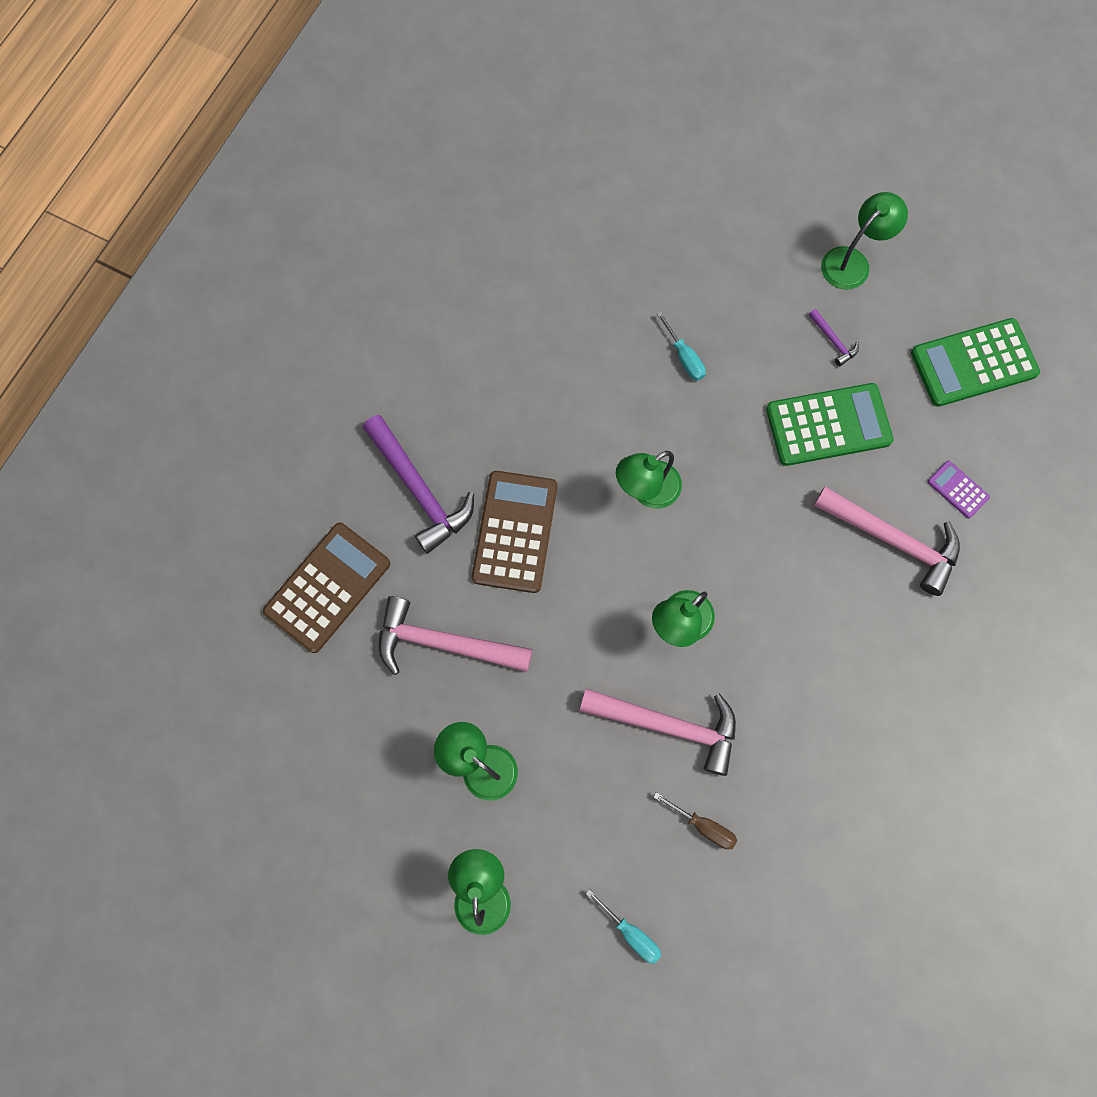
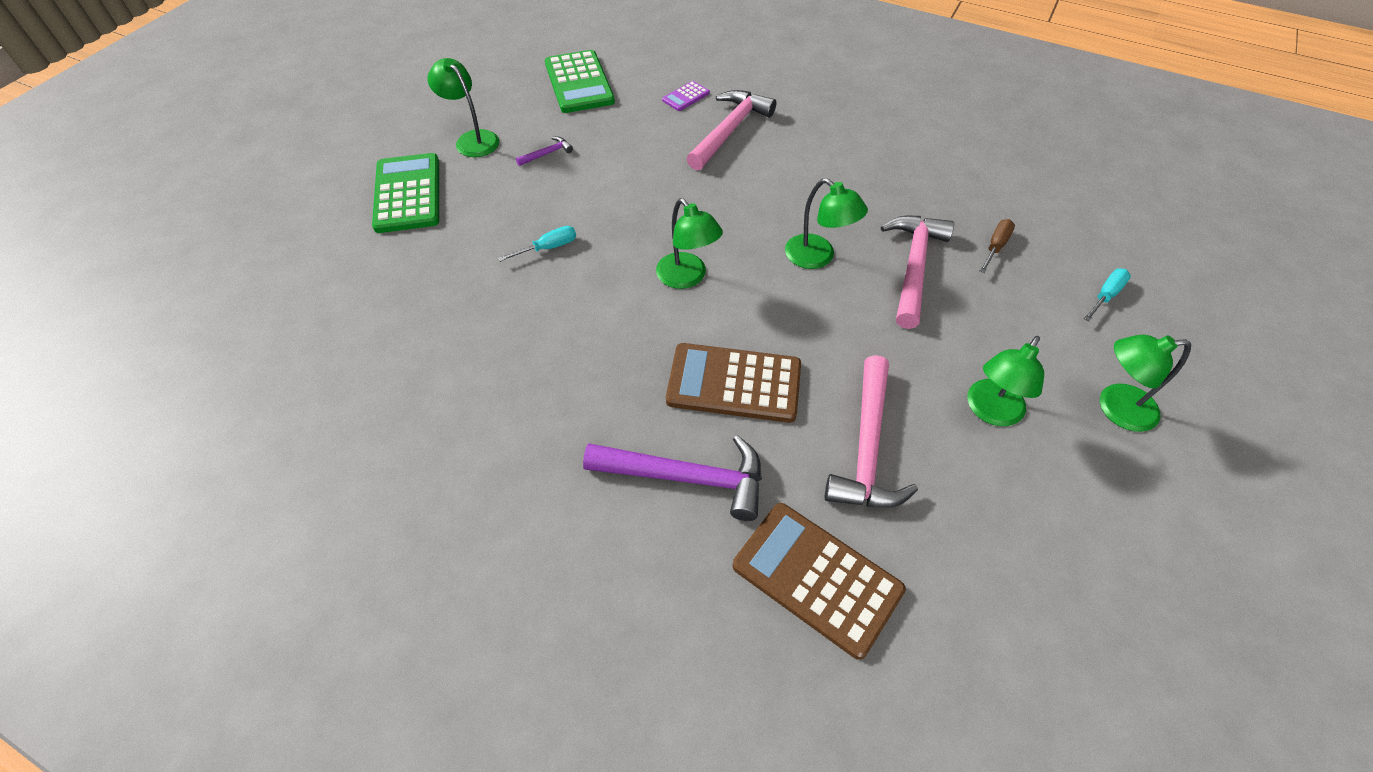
camera: 90 degrees left, 20 degrees down
(419, 490) = (686, 477): purple hammer -> purple hammer turned 45 degrees clockwise
(828, 425) = (626, 160): green calculator -> green calculator (408, 194)

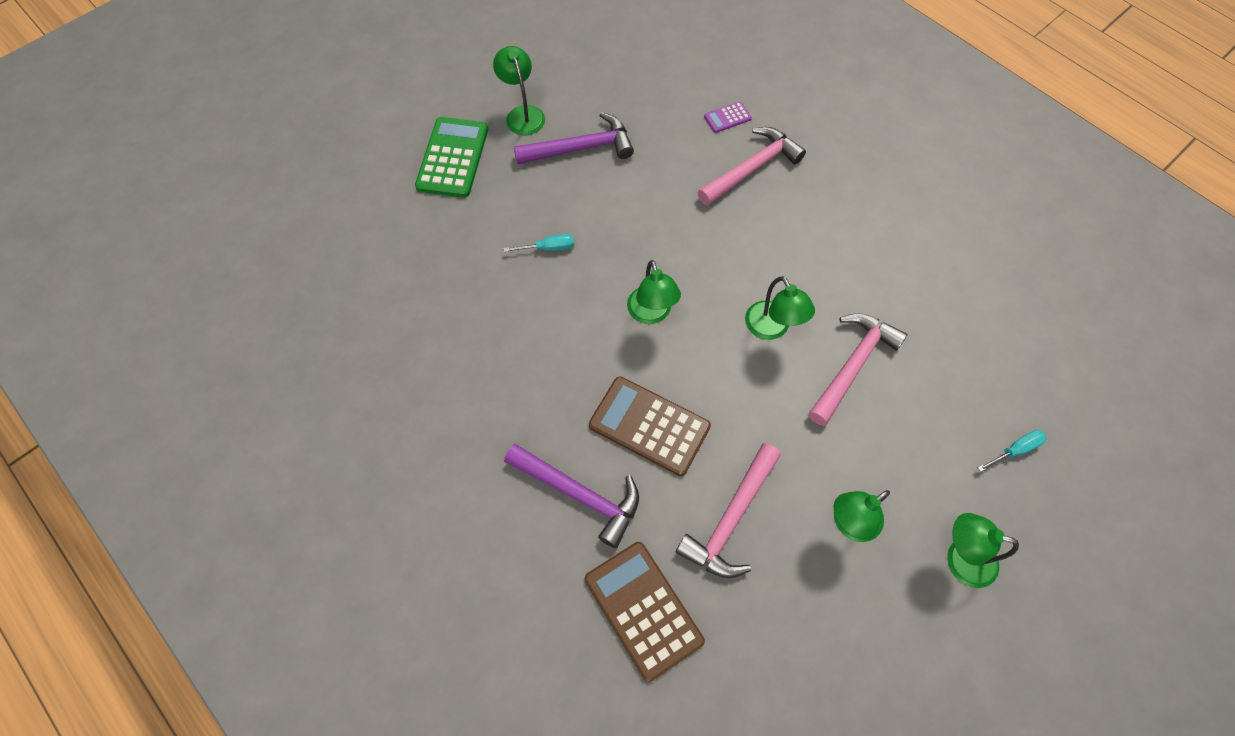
camera: 20 degrees right, 10 degrees up
(547, 153) = (580, 148): purple hammer -> purple hammer, size x2.25
(579, 83) = (636, 74): green calculator -> none
(995, 246) = (939, 368): brown screwdriver -> none

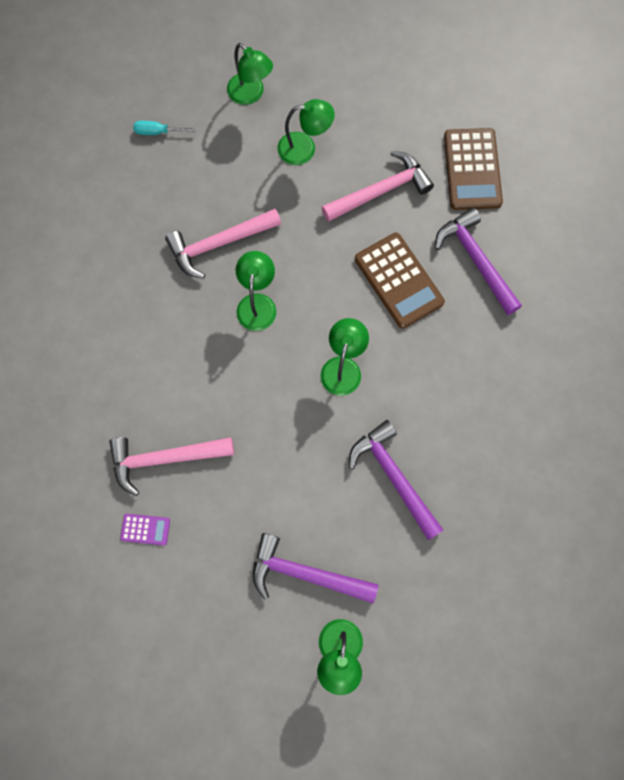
camera: 150 degrees left, 10 degrees up
(453, 158) = (434, 634): green calculator -> none
(549, 248) = (394, 477): turquoise screwdriver -> purple hammer

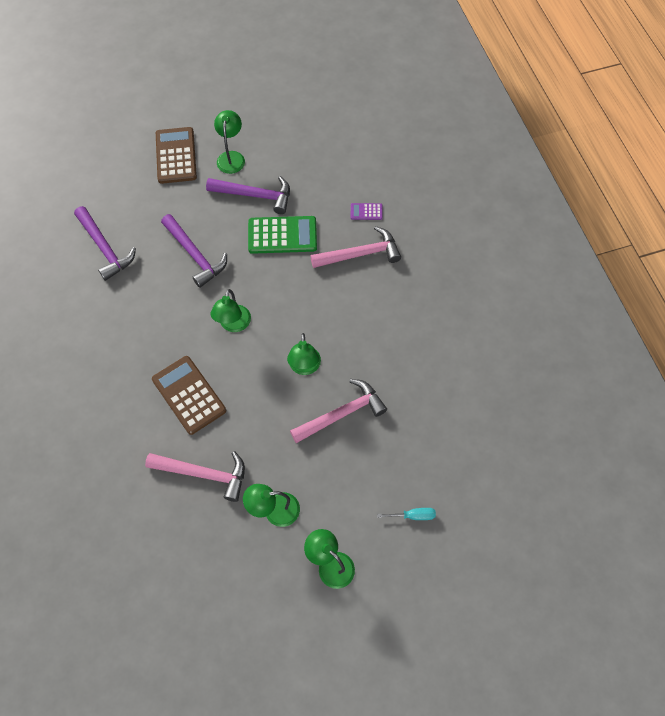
camera: 175 degrees right, 10 degrees down
(270, 499) = (282, 235): none -> green calculator
(380, 191) = (203, 474): pink hammer -> pink hammer turned 135 degrees counterclockwise
(472, 169) = (119, 502): brown calculator -> brown calculator (176, 156)
(476, 260) = (123, 417): purple hammer -> purple hammer (105, 248)

